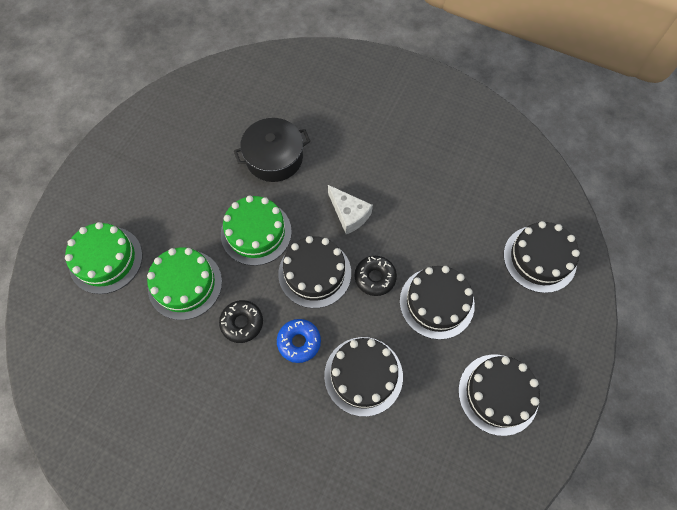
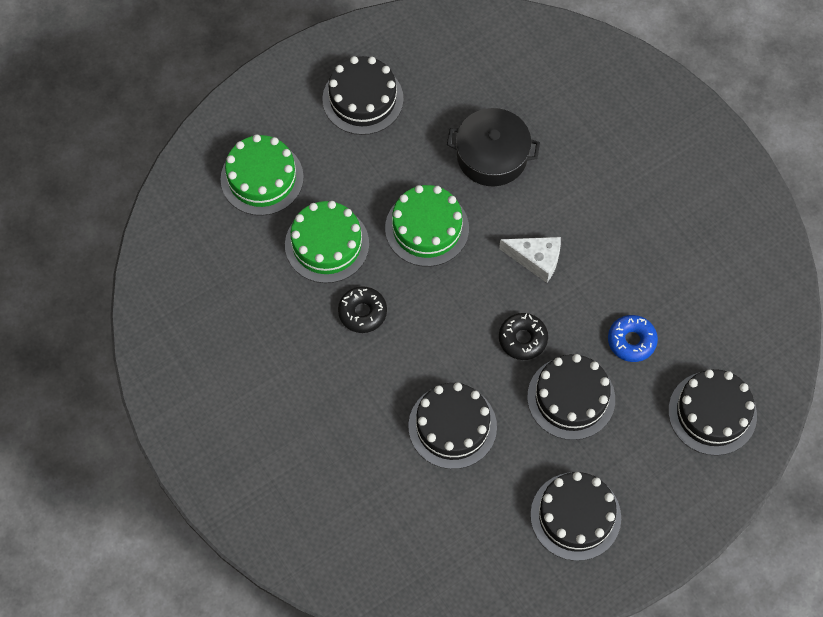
camera: 30 degrees right, 0 degrees up
(299, 342) = (408, 361): blue donut -> blue donut (631, 341)
(314, 273) = (463, 302): black cake -> black cake (363, 99)
(349, 214) = (536, 259): white cheese -> white cheese turned 60 degrees counterclockwise

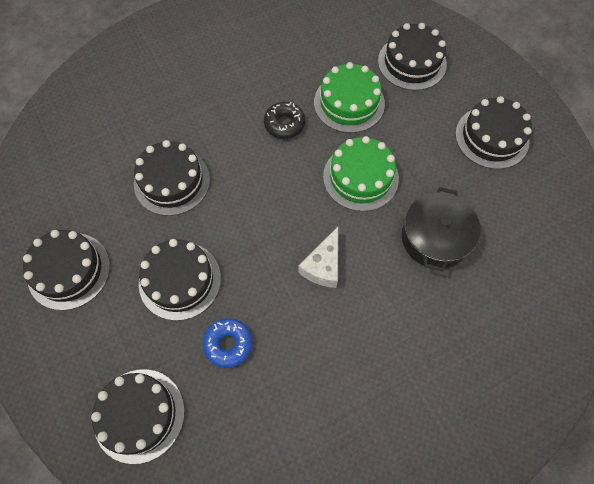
camera: 95 degrees right, 0 degrees up
(262, 178) = (412, 62): green cake -> black cake
(522, 339) = (244, 245): black donut -> none

